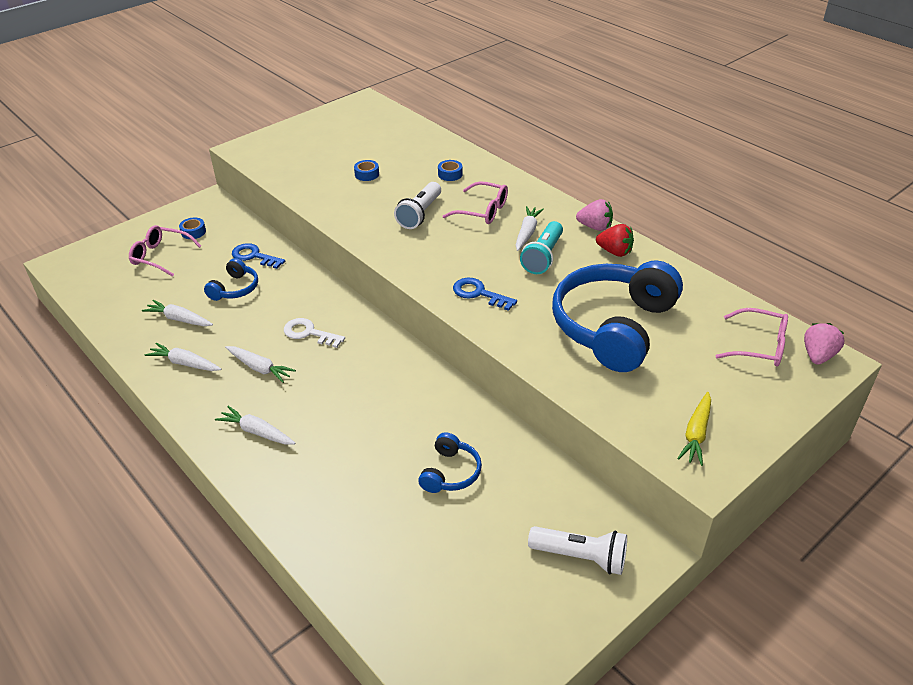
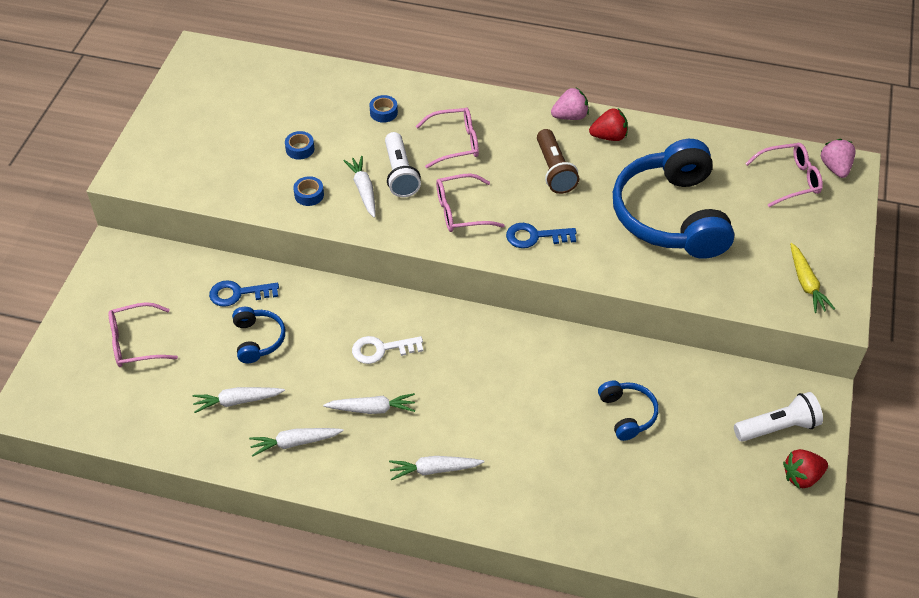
camera: 35 degrees left, 10 degrees up
(193, 232) = (139, 297): blue tape -> blue tape (309, 195)
(439, 254) = (460, 211): none -> pink glasses
(527, 233) = (517, 150): white carrot -> white carrot (363, 190)
(543, 257) = (554, 170): turquoise flashlight -> brown flashlight
(564, 613) = (802, 476): none -> red strawberry

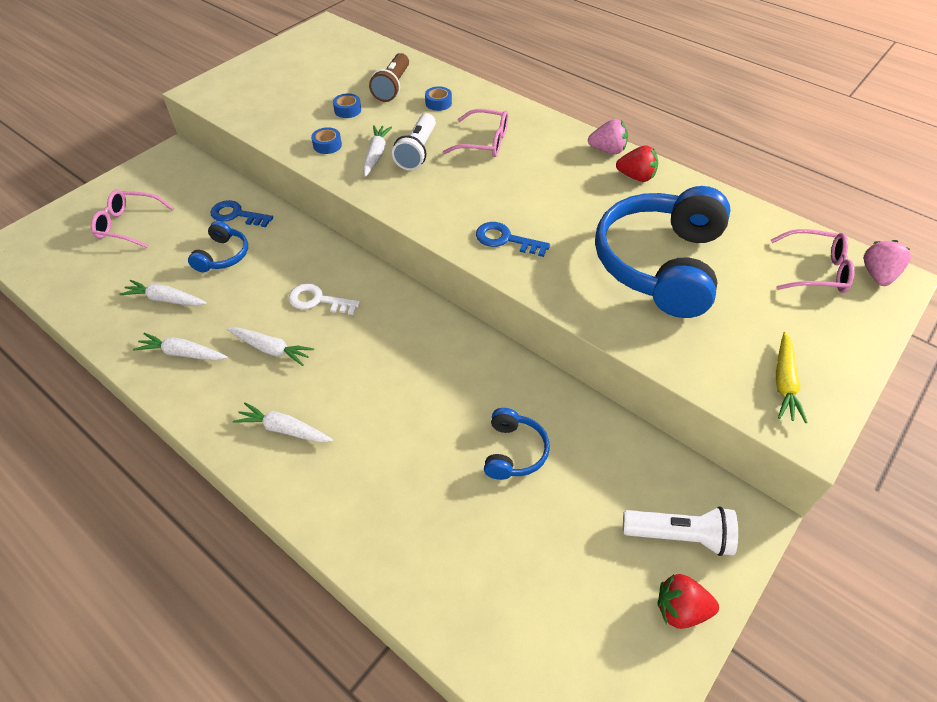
camera: 25 degrees right, 0 degrees up
(460, 211) = (449, 197): pink glasses -> none
(554, 170) = (563, 189): brown flashlight -> brown flashlight (392, 87)

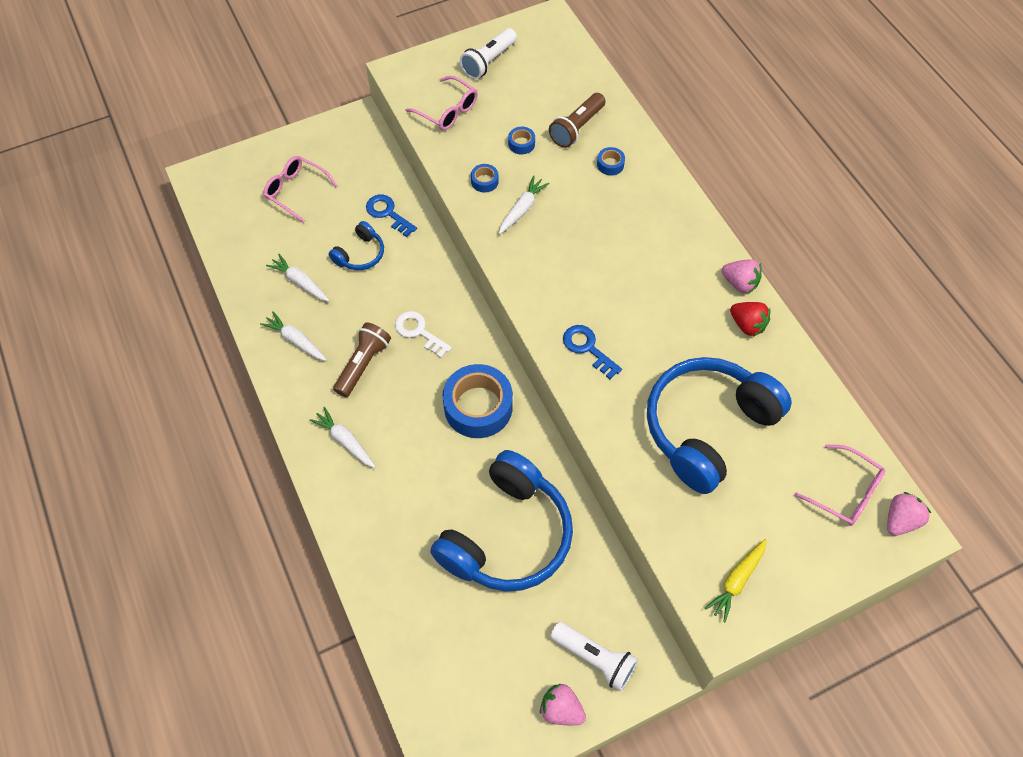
camera: 25 degrees right, 10 degrees up
(271, 349) = (363, 364): white carrot -> brown flashlight
(415, 344) = (478, 407): none -> blue tape
(417, 152) = (560, 219): white flashlight -> white flashlight (488, 61)
(484, 142) = (628, 230): pink glasses -> pink glasses (448, 111)
(513, 451) = (507, 535): blue headphones -> blue headphones, size x2.21
(680, 609) = (561, 709): red strawberry -> pink strawberry

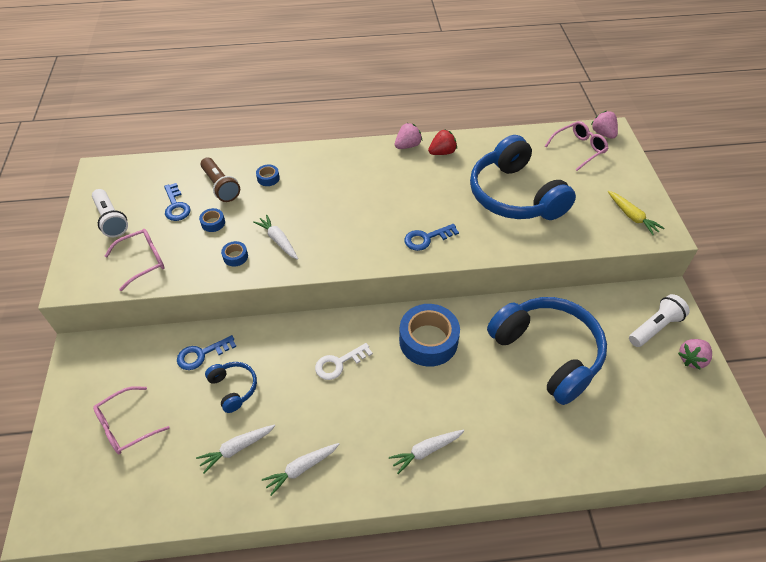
camera: 70 degrees left, 10 degrees down
(363, 364) = (353, 416): brown flashlight -> none
(531, 103) = (176, 206): none -> blue key

